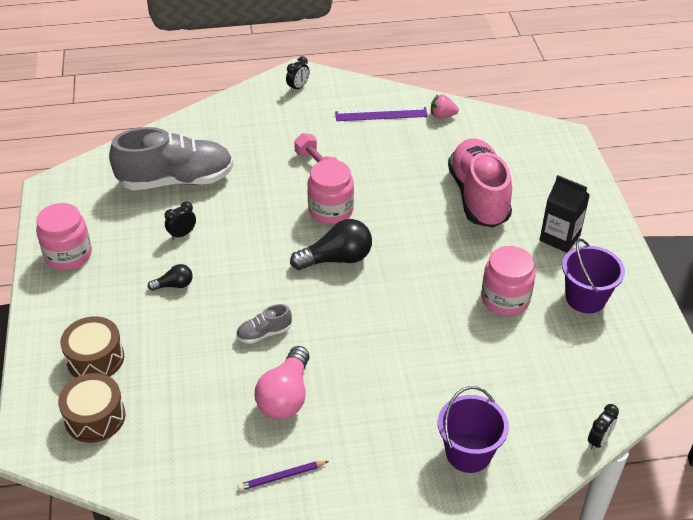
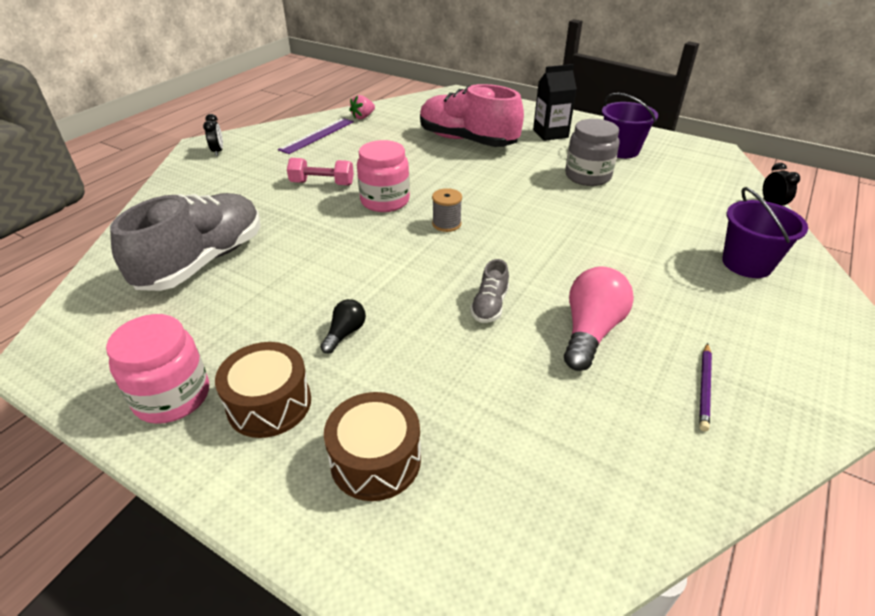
camera: 50 degrees left, 5 degrees down
(95, 417) = (477, 514): brown drum -> brown drum (269, 403)
(182, 234) = (282, 293): black clock -> none
(286, 396) = (590, 331): pink light bulb -> pink light bulb turned 120 degrees counterclockwise
(336, 259) = (446, 224): black light bulb -> grey spool
(505, 299) = (587, 176): pink jar -> grey jar

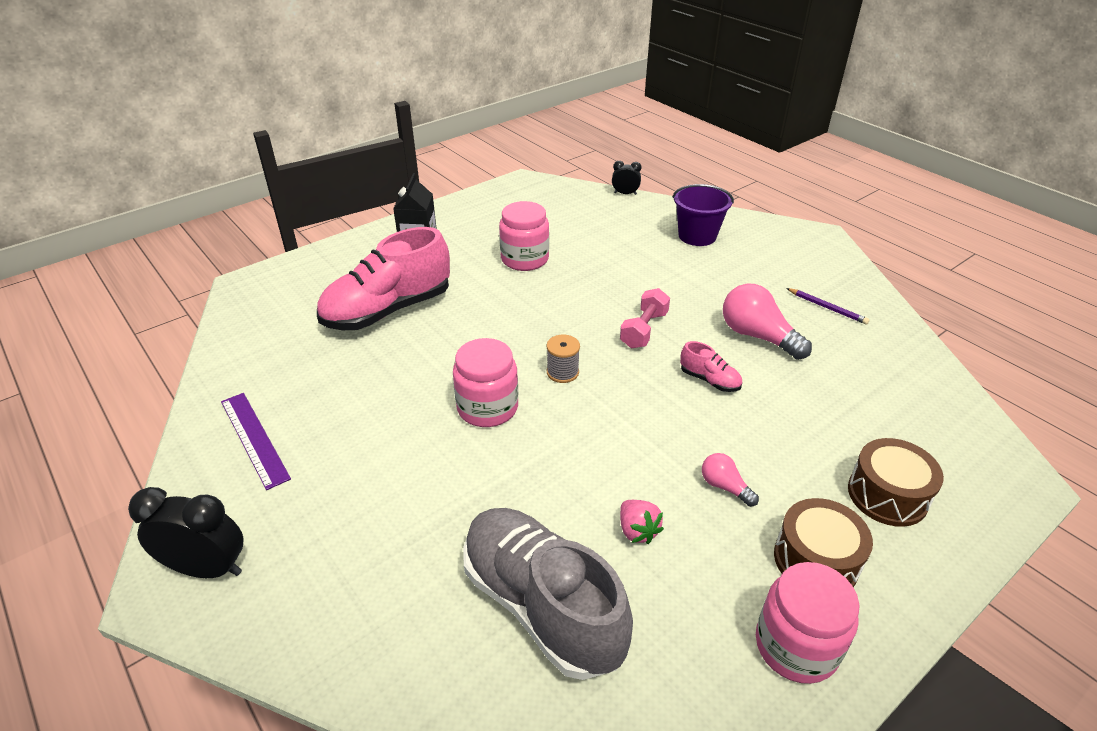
camera: 70 degrees left, 0 degrees up
(218, 151) = (207, 568): black clock -> black clock, size x1.79
(322, 183) = (407, 456): pink dumbbell -> pink dumbbell (644, 330)
(345, 333) = (724, 487): black light bulb -> pink light bulb
(363, 117) = (236, 381): pink strawberry -> pink strawberry (637, 531)
(489, 306) = (709, 380): grey shoe -> pink shoe
(587, 176) = (524, 259): grey jar -> pink jar
(621, 150) = (488, 224): purple bucket -> none

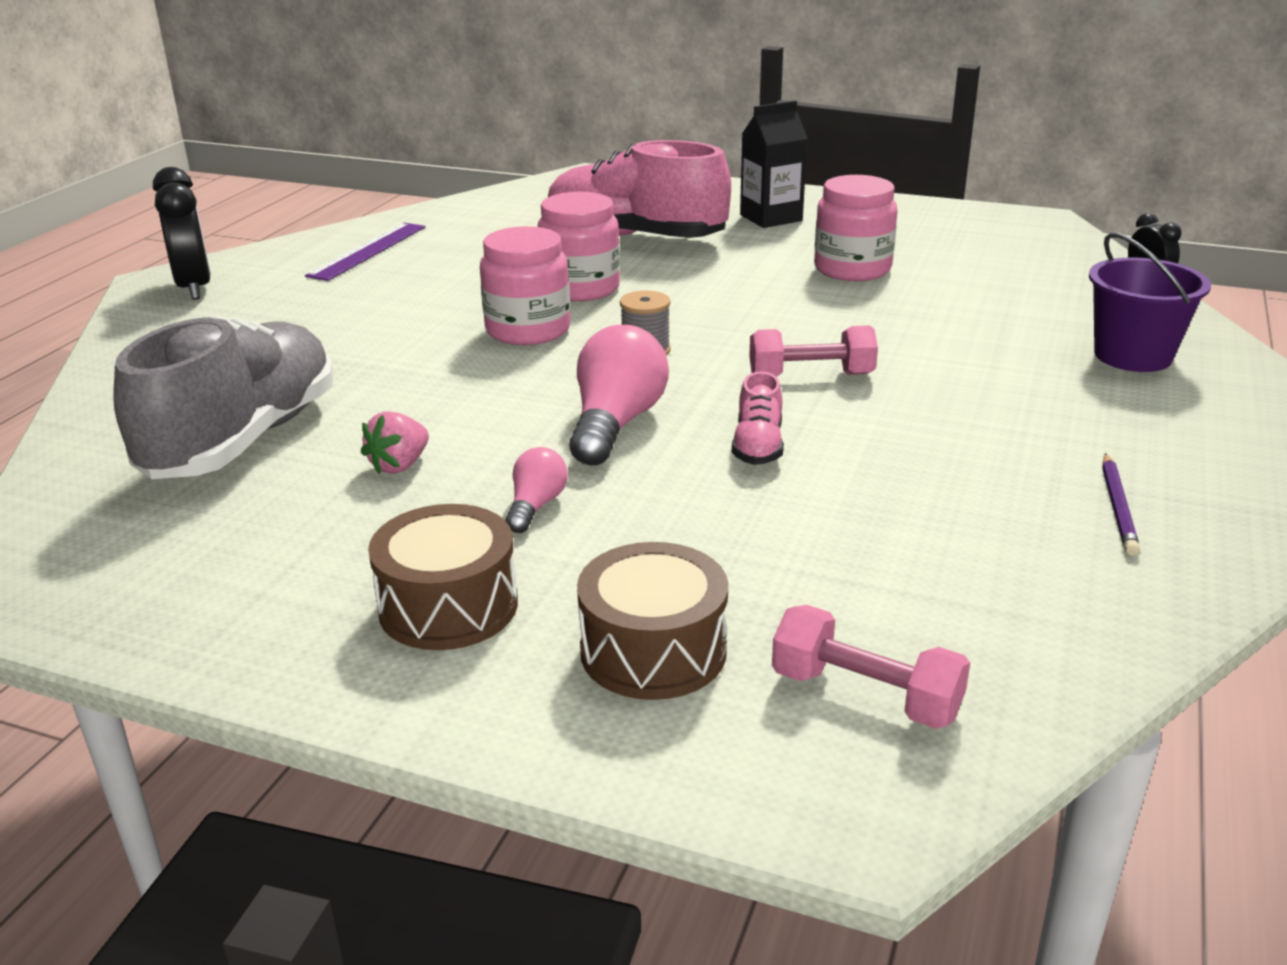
camera: 60 degrees right, 10 degrees down
(758, 336) = (926, 461): pink light bulb -> pink light bulb (615, 424)
(796, 646) = (276, 618): pink jar -> pink jar (580, 288)
(943, 442) = (865, 695): none -> pink dumbbell

